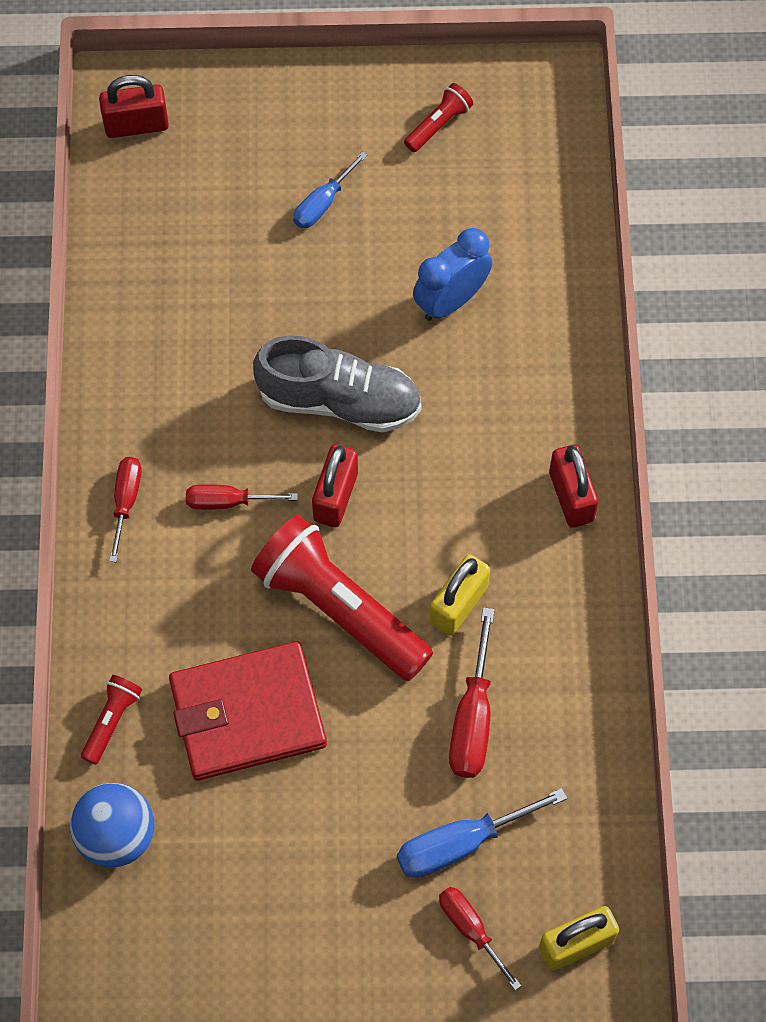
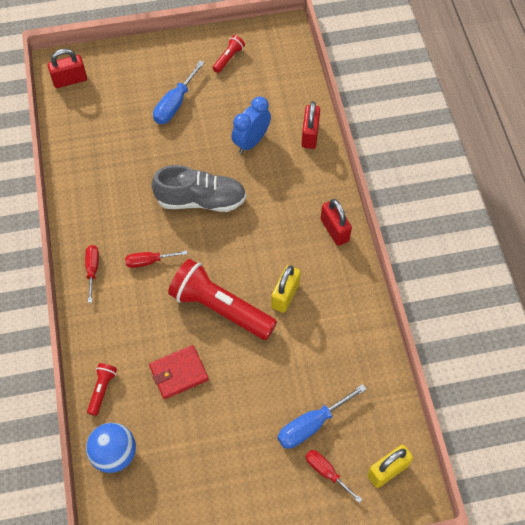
camera: 10 degrees left, 5 degrees down
(247, 713) = (179, 373): red wallet -> red wallet, size x0.63
(323, 203) = (175, 104): blue screwdriver -> blue screwdriver, size x1.52
(335, 496) = (207, 249): red padlock -> red padlock (310, 135)
(472, 718) = (304, 355): red screwdriver -> none

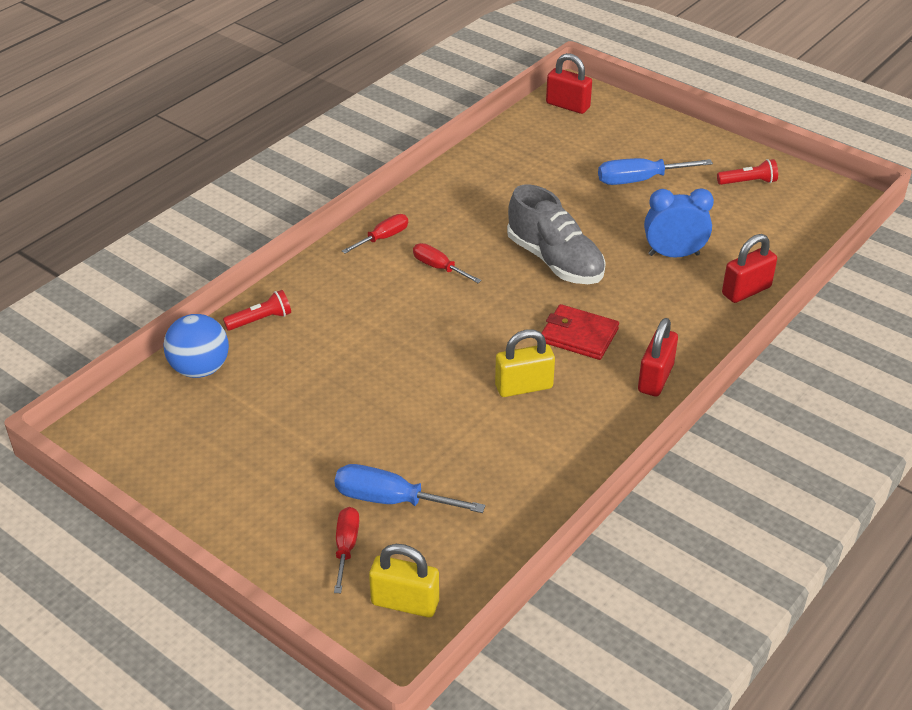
camera: 50 degrees right, 20 degrees down
(179, 373) = (338, 361): red wallet -> red wallet (579, 335)
(220, 308) = (448, 347): red flashlight -> none

